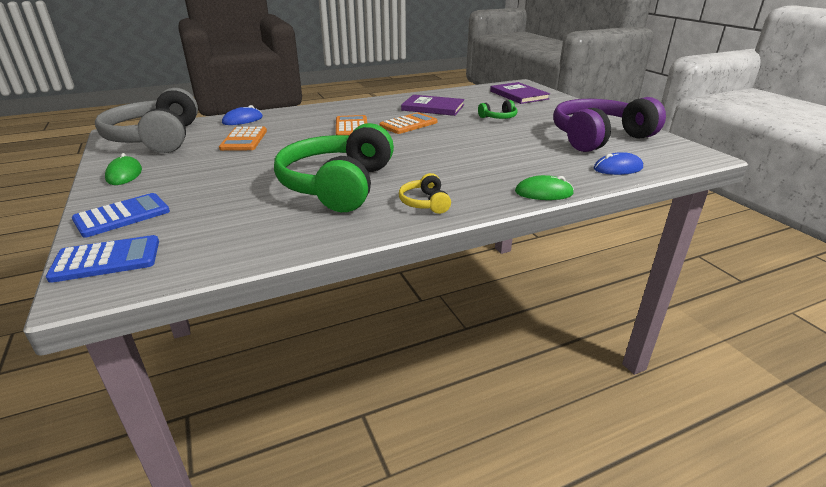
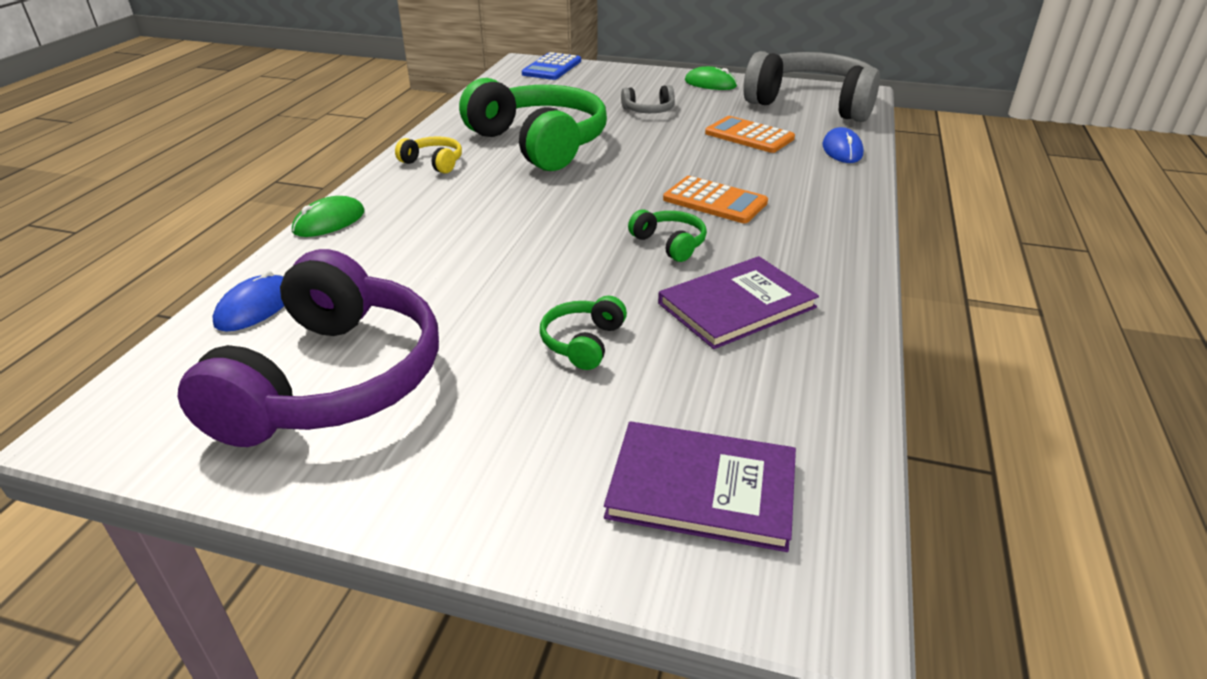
camera: 130 degrees right, 5 degrees up
(122, 216) = (616, 76): blue calculator -> none
(221, 175) = (649, 110): none -> grey headphones
(408, 124) = (670, 243): orange calculator -> green headphones

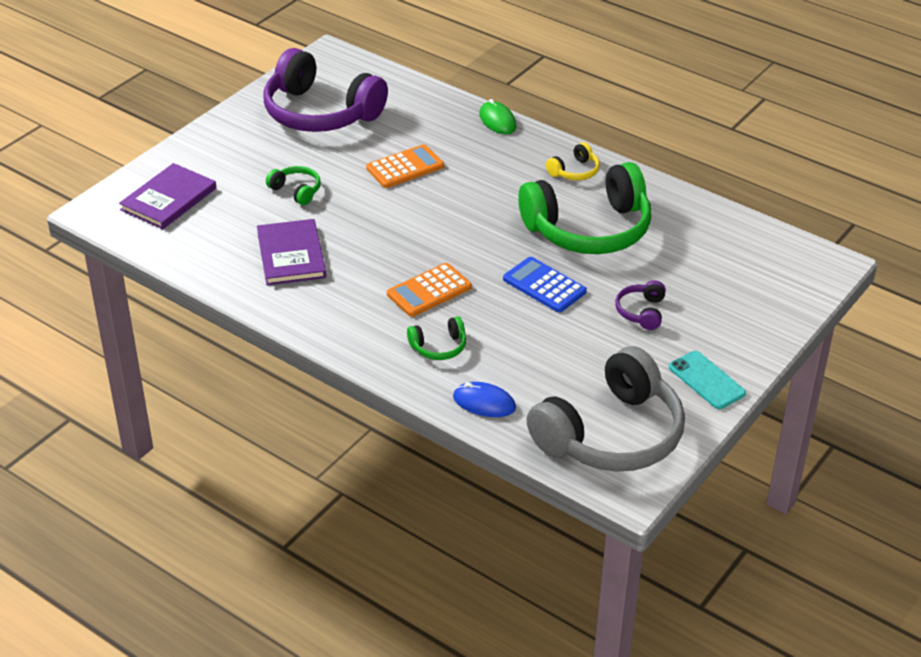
camera: 110 degrees right, 5 degrees up
(255, 307) = (405, 93): blue mouse -> none
(552, 68) = (804, 278): blue calculator -> blue calculator (544, 285)
(649, 110) = (641, 312): grey headphones -> purple headphones
(670, 243) = (380, 250): green headphones -> green headphones (439, 347)
(710, 84) = (706, 380): green mouse -> turquoise phone
(749, 136) = (546, 355): orange calculator -> orange calculator (405, 167)

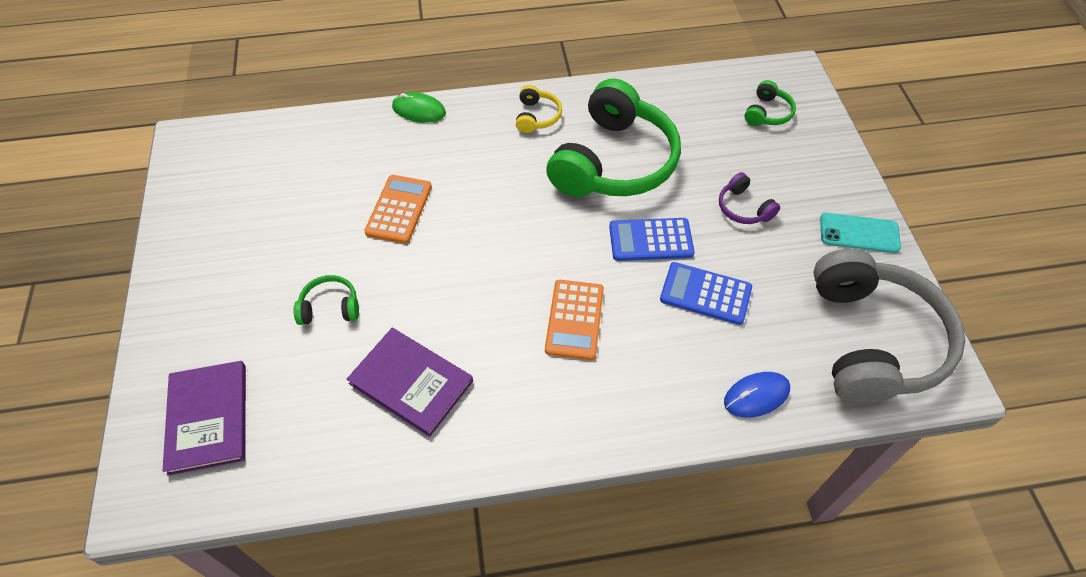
camera: 45 degrees left, 15 degrees up
(320, 113) = (251, 207): purple headphones -> none
(439, 347) = (654, 371): green headphones -> green headphones (767, 113)
(535, 335) = (705, 294): none -> blue calculator

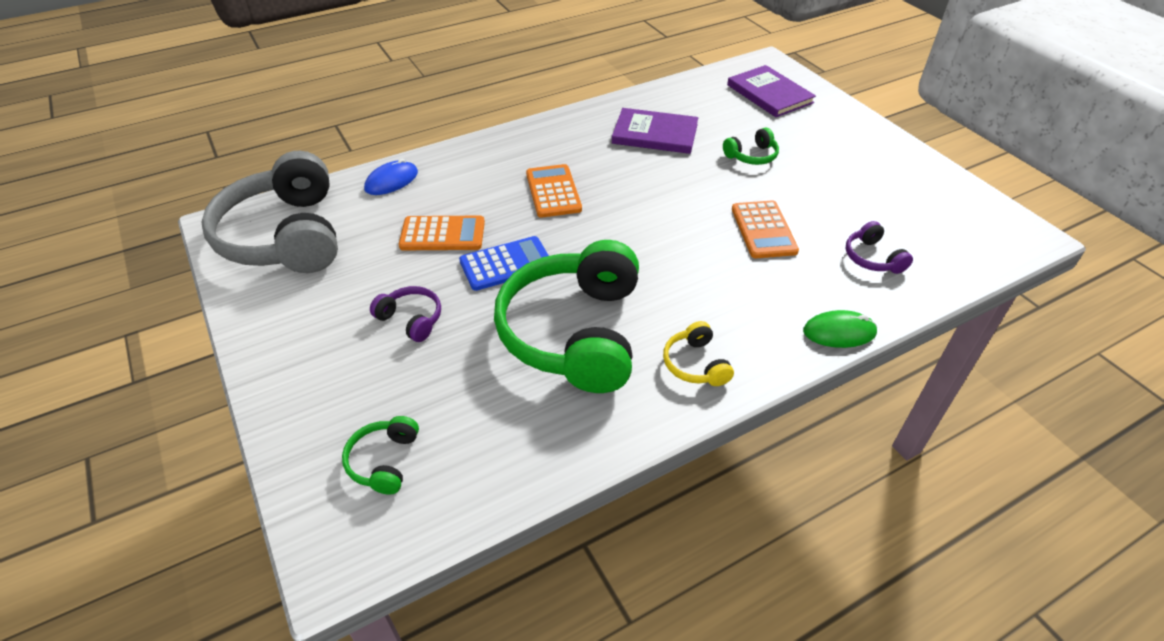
camera: 160 degrees right, 10 degrees down
(334, 157) = (872, 258): none -> purple headphones
(705, 294) = (442, 234): blue calculator -> orange calculator
(859, 233) = (277, 326): turquoise phone -> none

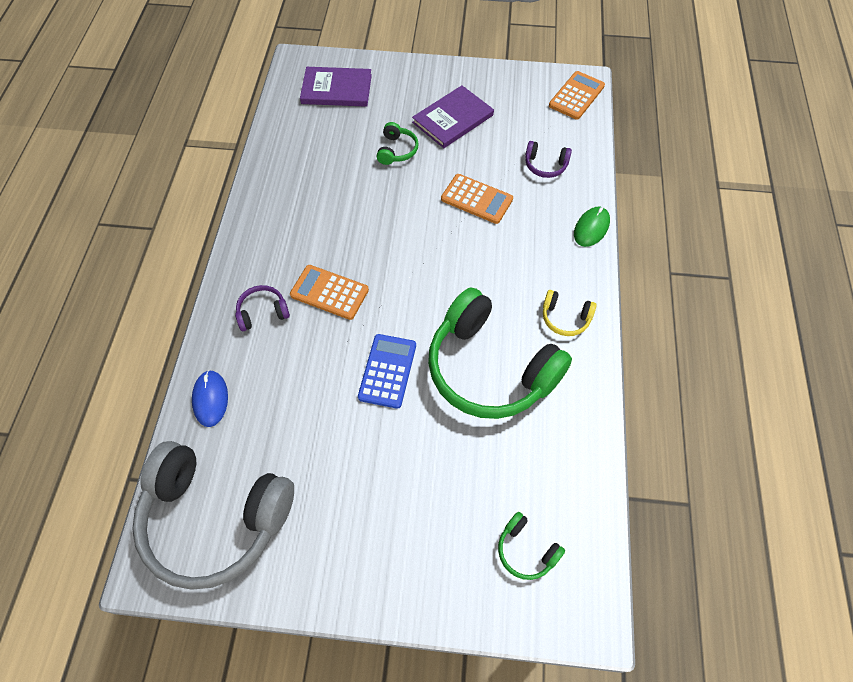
camera: 55 degrees left, 15 degrees up
(411, 319) = (399, 466): purple headphones -> purple headphones (262, 312)
(442, 234) = (316, 396): orange calculator -> orange calculator (576, 96)
(655, 134) = (318, 186): purple book -> purple book (453, 119)

